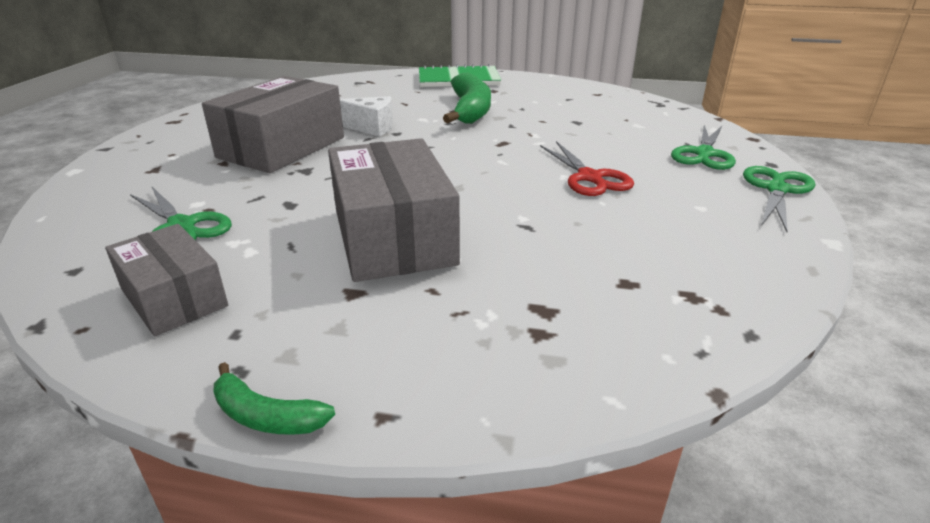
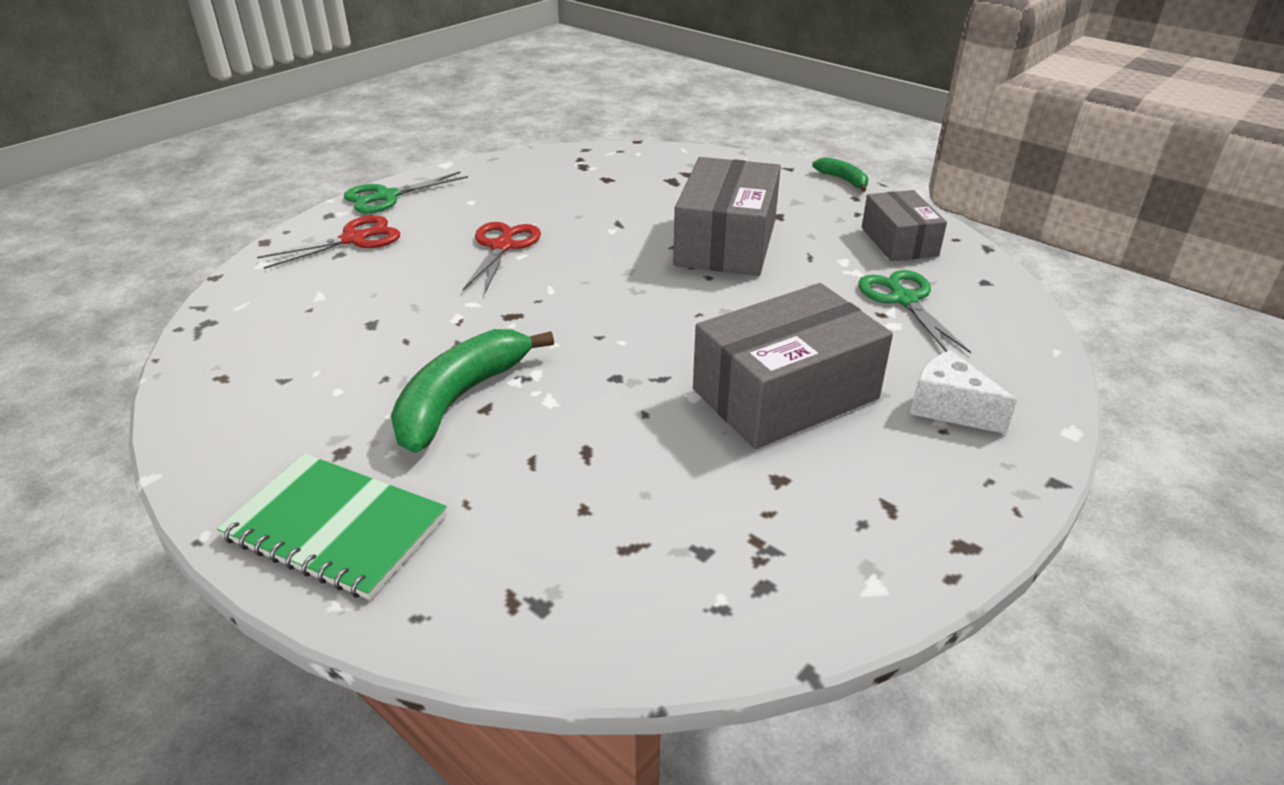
camera: 150 degrees left, 5 degrees up
(371, 127) = (640, 402): white cheese -> white cheese (949, 408)
(704, 154) = (354, 239): green scissors -> red scissors

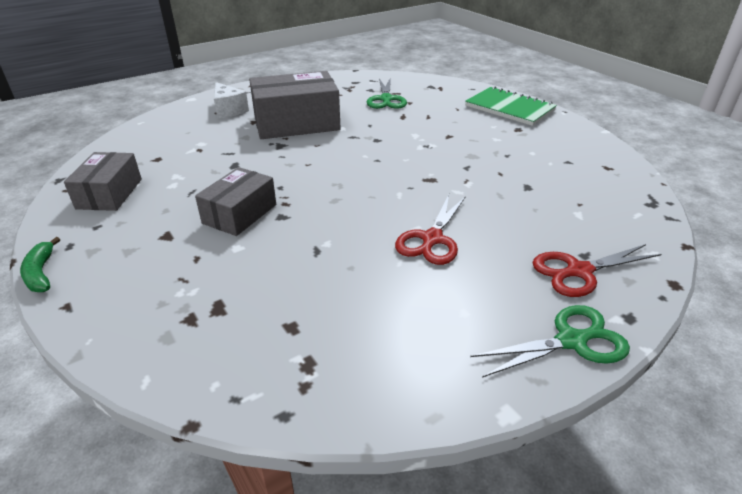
camera: 165 degrees left, 0 degrees up
(460, 399) = (462, 141): green banana -> none
(726, 242) = (240, 214): grey box -> grey box, size x0.61
(904, 300) = (174, 154): green scissors -> green scissors (386, 99)

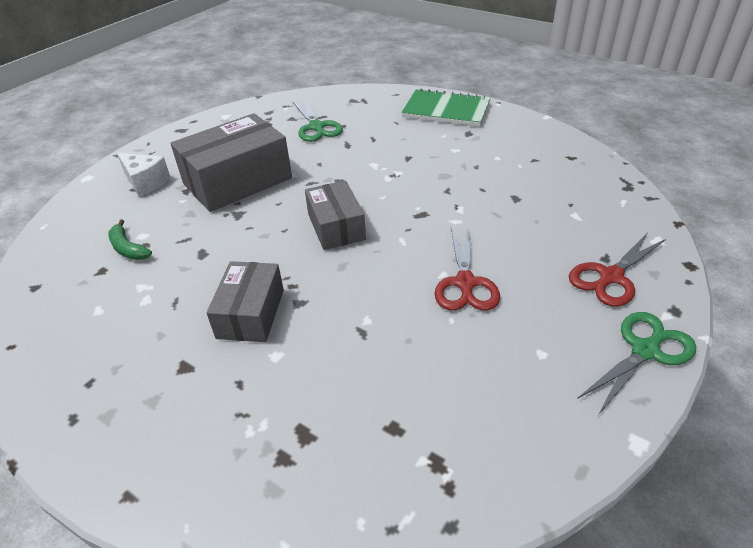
camera: 20 degrees left, 5 degrees up
(41, 273) = (63, 466): green banana -> green banana (128, 248)
(109, 193) = (74, 334): grey box -> grey box (336, 227)

